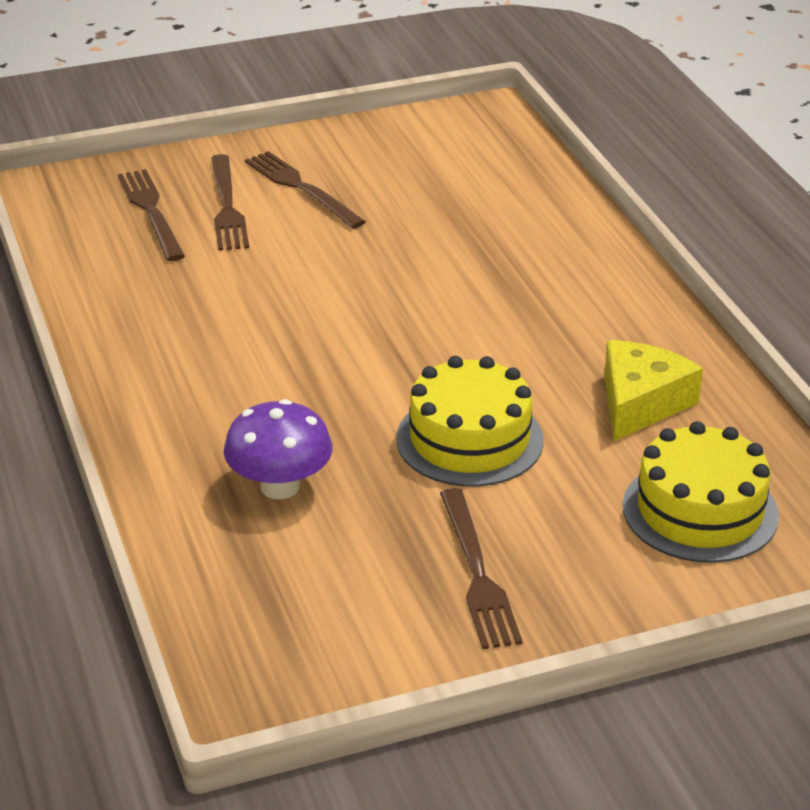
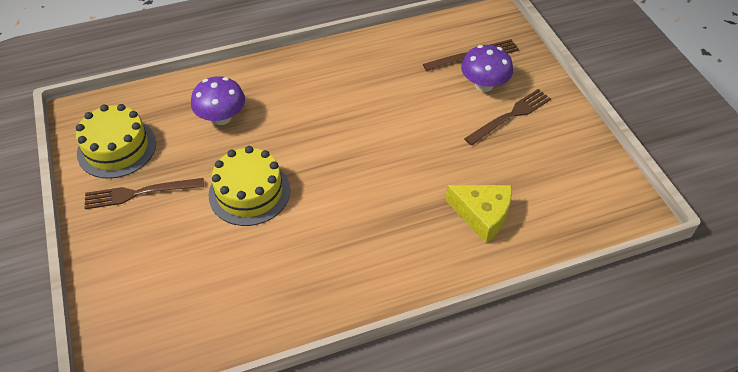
camera: 90 degrees right, 15 degrees up
(227, 206) = (484, 85): brown fork -> purple mushroom
(641, 403) = (275, 277): yellow cheese -> yellow cheese (482, 215)
(700, 511) = (168, 298): yellow cake -> yellow cake (117, 148)

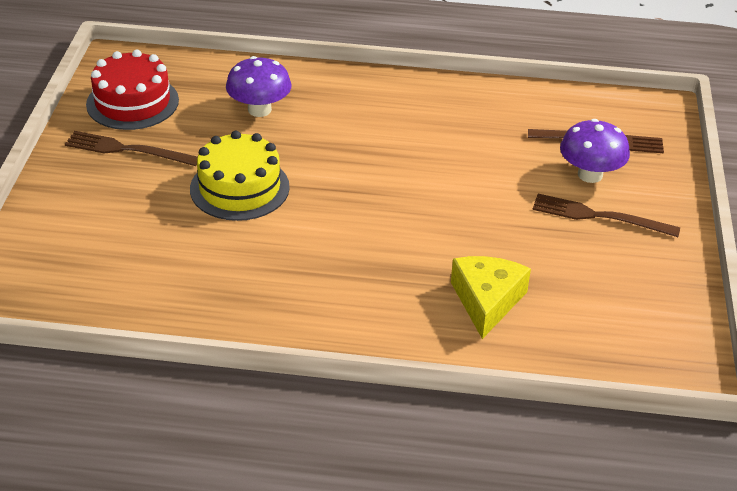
camera: 25 degrees right, 10 degrees down
(117, 148) = (132, 102): yellow cake -> red cake
(482, 215) = (487, 301): yellow cheese -> yellow cheese turned 135 degrees counterclockwise
(510, 116) = (599, 216): brown fork -> brown fork turned 150 degrees counterclockwise

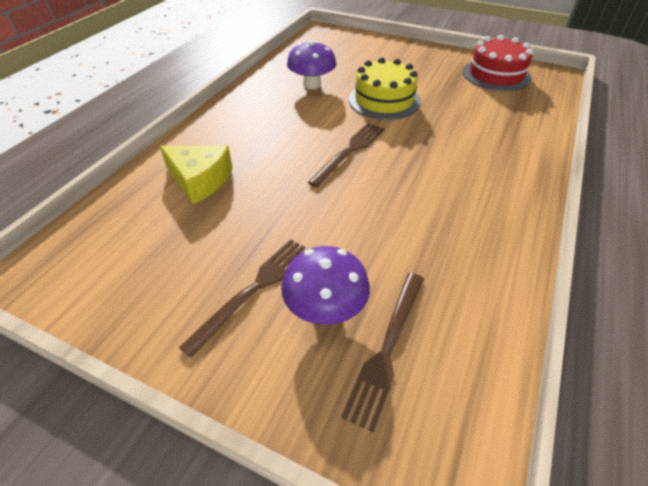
camera: 110 degrees right, 5 degrees up
(127, 150) = (439, 69): brown fork -> brown fork (349, 151)
(259, 110) = (482, 120): purple mushroom -> purple mushroom (312, 85)

